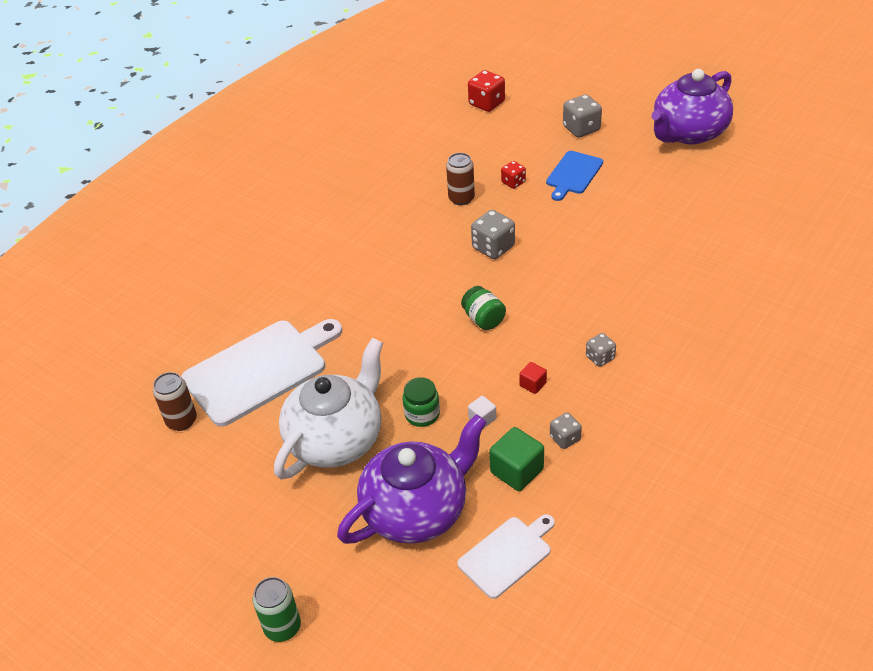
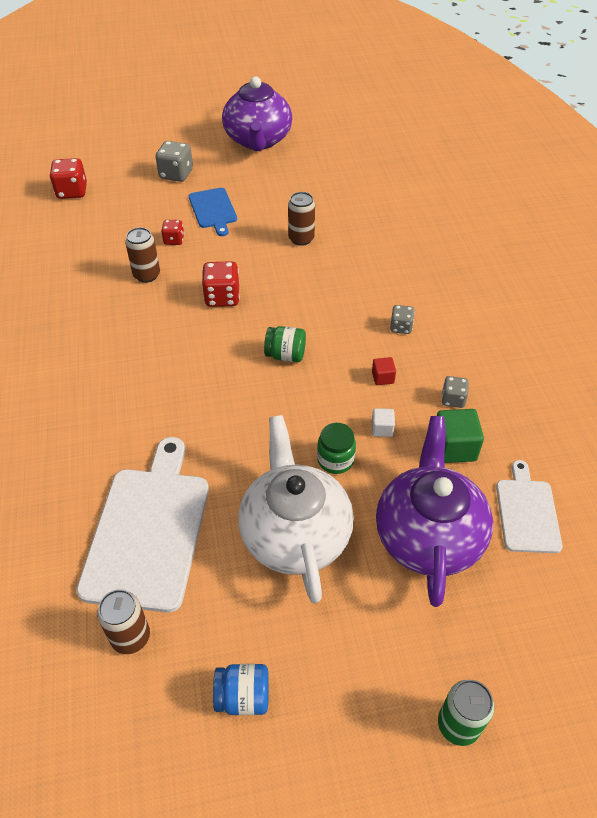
camera: 50 degrees left, 5 degrees up
(195, 502) = (243, 697): none -> blue jar
(493, 247) = (222, 297): grey dice -> red dice
(614, 238) = (301, 239): none -> brown can

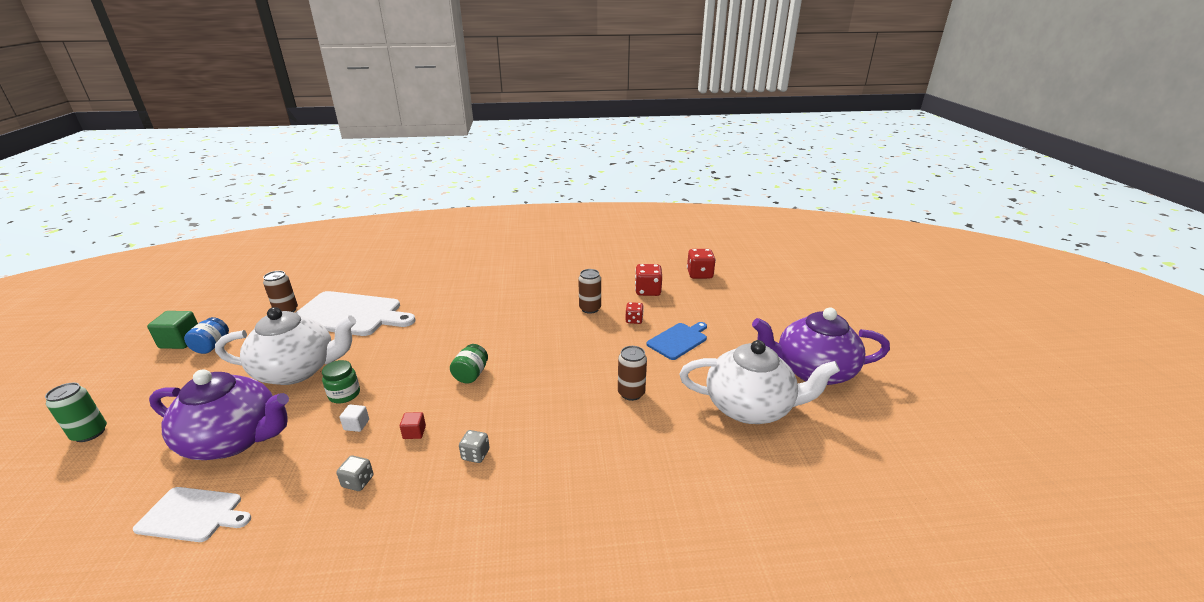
camera: 95 degrees right, 20 degrees down
(176, 174) = (734, 320): grey dice -> none
(213, 210) = (678, 340): blue cutting board -> blue cutting board turned 150 degrees clockwise
(222, 297) = (554, 343): red dice -> red dice (648, 291)
(310, 175) = (750, 407): none -> white teapot
(454, 447) = (302, 472): green cube -> green cube (181, 341)

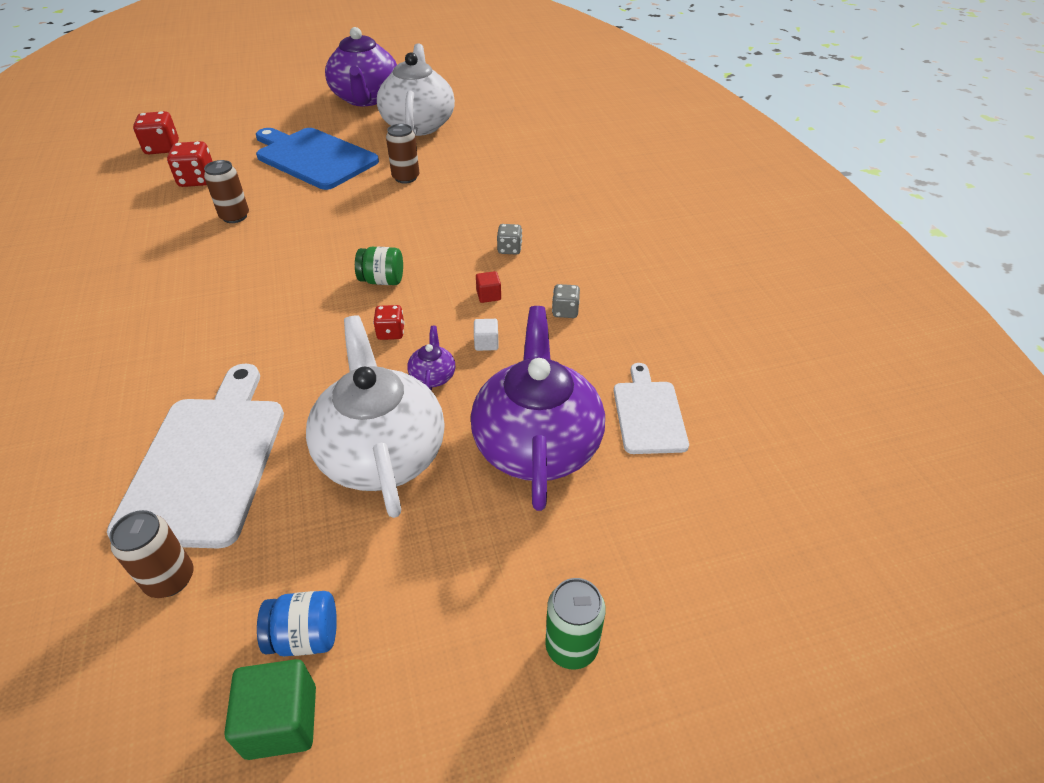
camera: 100 degrees left, 15 degrees up
(344, 394) = (433, 376): green jar -> purple teapot
(634, 320) = (268, 185): red dice -> red dice (391, 332)
(678, 340) = (313, 157): blue cutting board -> blue cutting board, size x1.80

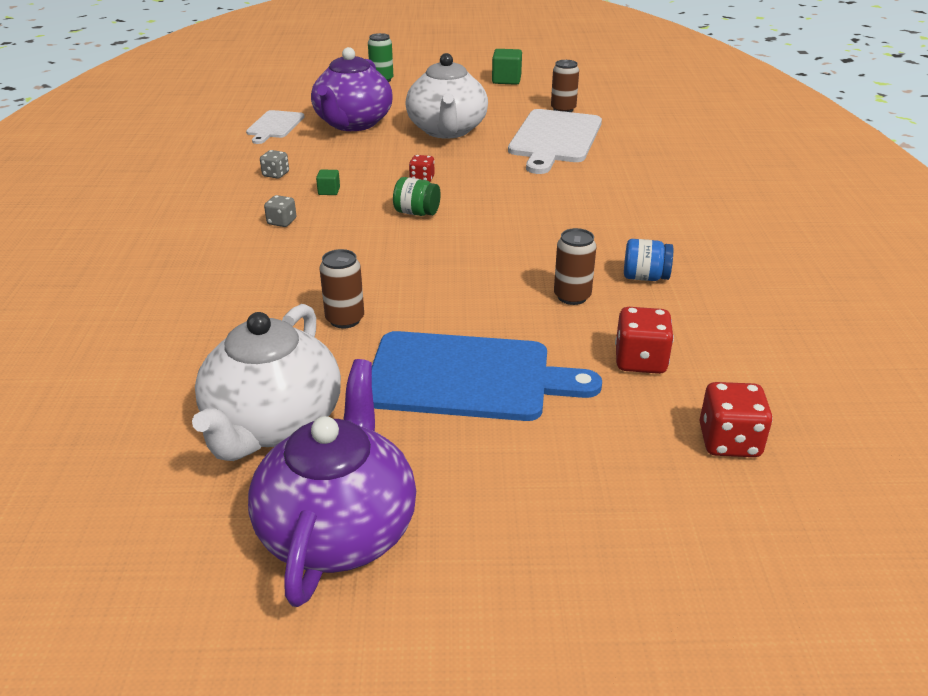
camera: 165 degrees left, 10 degrees down
(305, 636) = (496, 92): blue jar -> blue jar (645, 277)
(313, 157) = (467, 377): blue cutting board -> blue cutting board turned 45 degrees counterclockwise
(433, 376) = (401, 155): purple teapot -> none
(486, 343) = (352, 165): white cube -> none
(488, 295) = (329, 191): red cube -> green cube

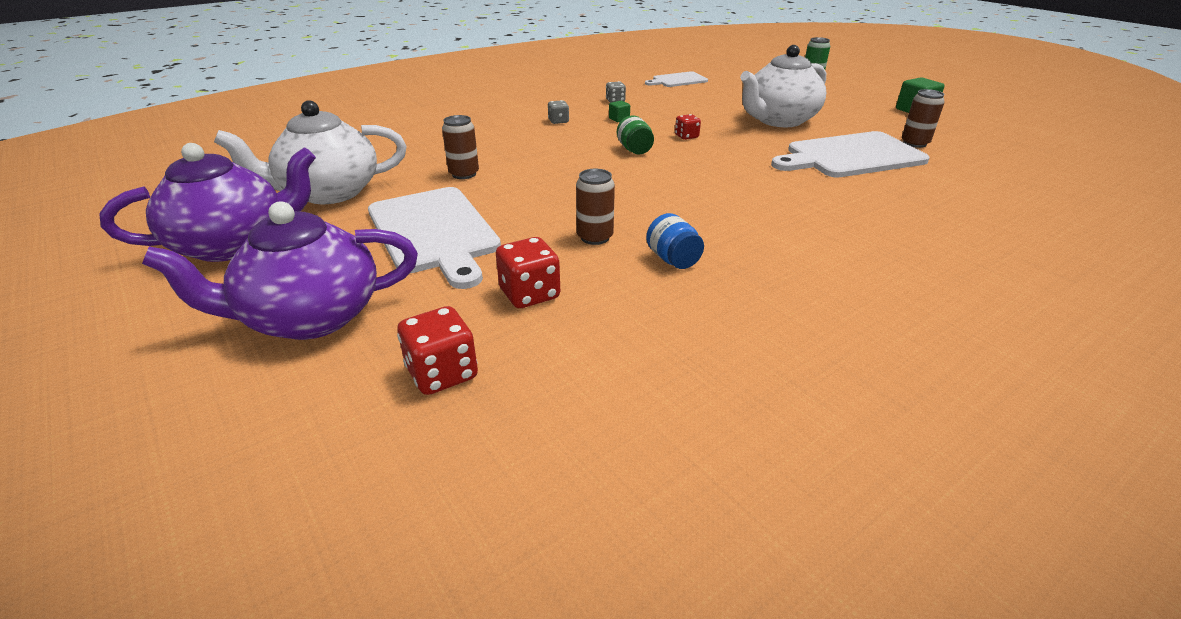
camera: 55 degrees right, 0 degrees up
(353, 123) = (726, 95): purple teapot -> purple teapot (311, 317)
(467, 377) = (434, 232): blue cutting board -> white cutting board

